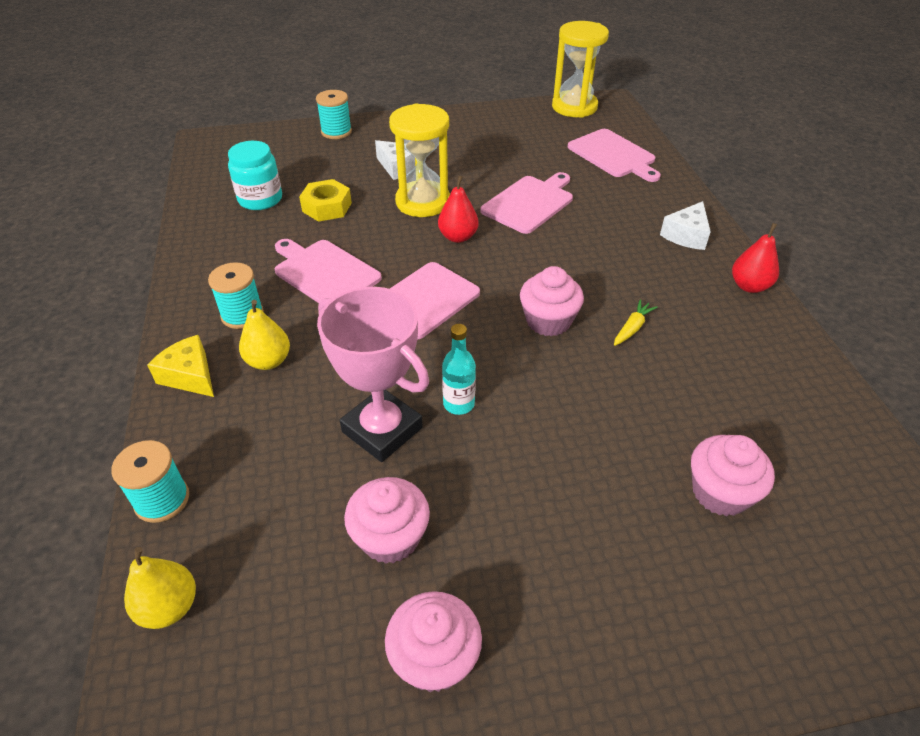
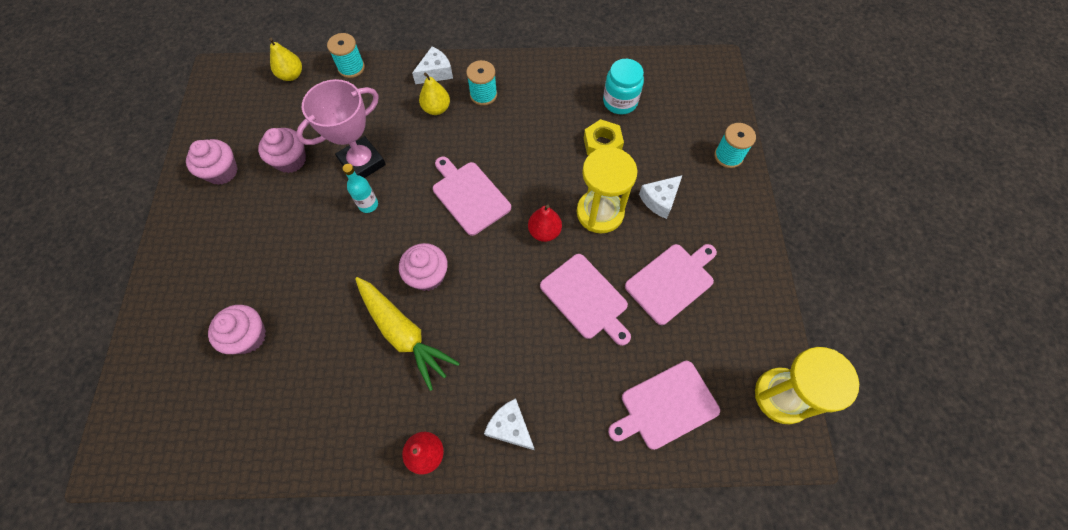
camera: 100 degrees right, 20 degrees up
(190, 376) = (435, 72): yellow cheese -> white cheese
(324, 273) = (517, 140): pink cutting board -> pink cutting board (671, 281)
(632, 328) = (403, 333): yellow carrot -> yellow carrot, size x2.39

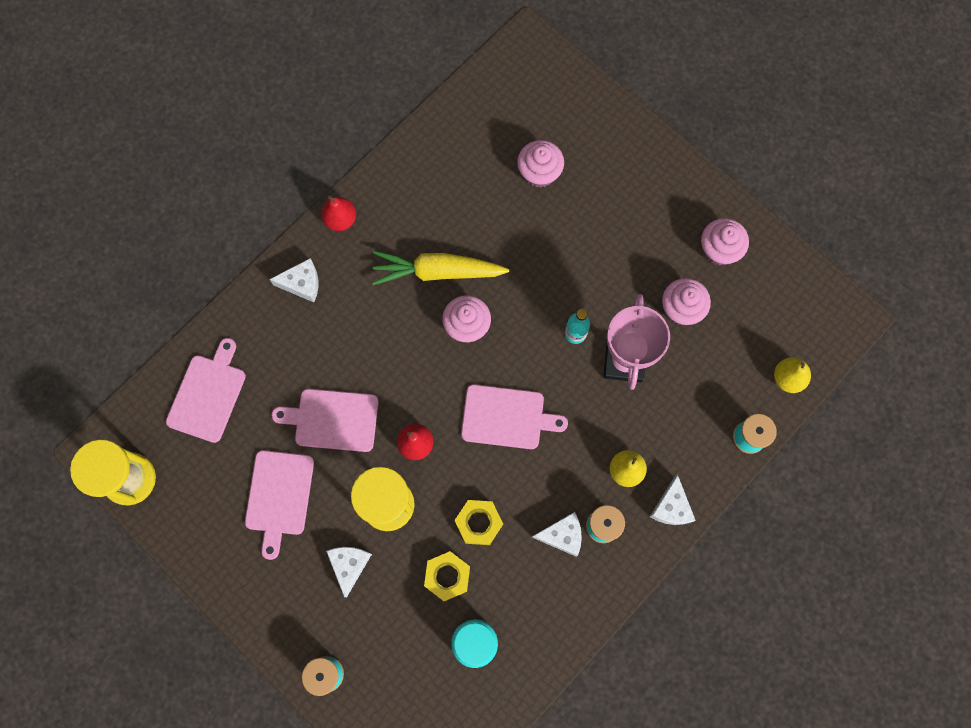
camera: 135 degrees right, 10 degrees up
(511, 109) = (562, 535): none -> white cheese
(553, 155) = (478, 523): none -> yellow nut

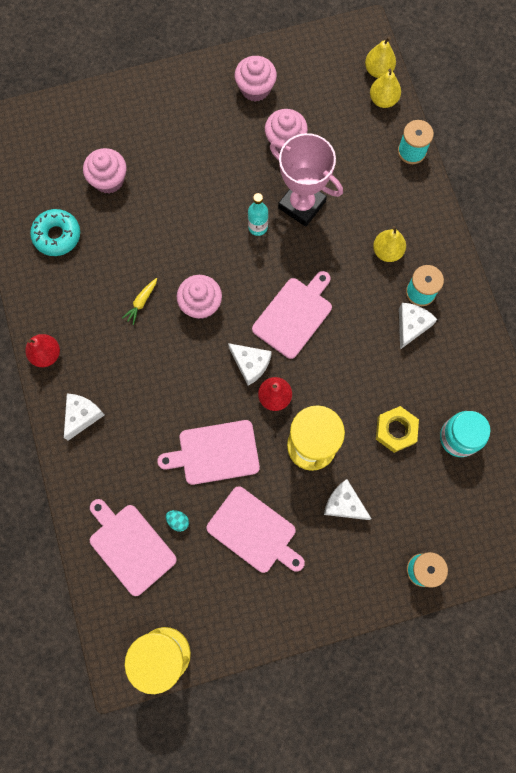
camera: 60 degrees left, 0 degrees up
(252, 423) = (178, 521): none -> turquoise egg
(332, 420) = (215, 453): pink cutting board -> pink cutting board turned 45 degrees clockwise
(437, 272) = (141, 302): yellow carrot -> yellow carrot, size x0.42
(457, 161) = (57, 235): none -> turquoise donut
(478, 523) = (366, 383): yellow nut -> none
(671, 507) = (433, 235): white cheese -> white cheese (250, 364)
(817, 356) = (378, 70): none -> yellow pear

